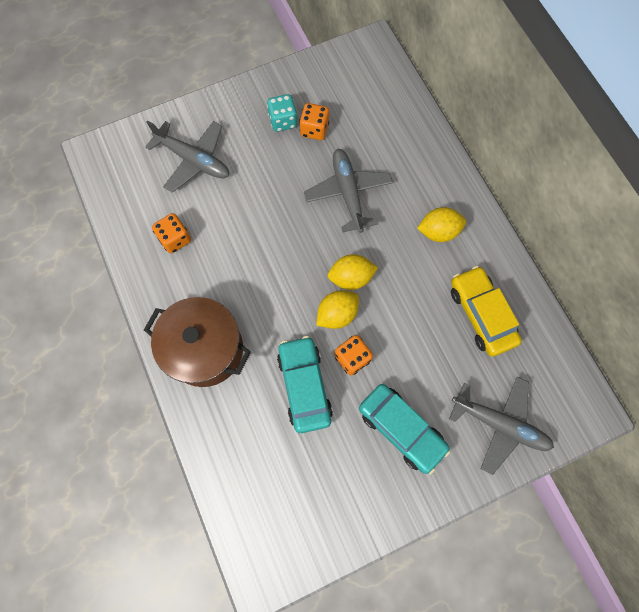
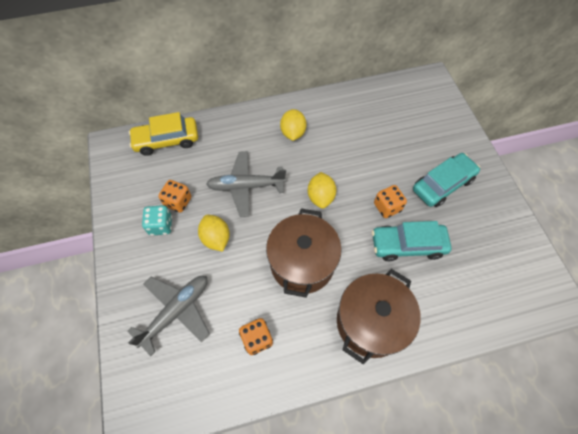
camera: 80 degrees left, 10 degrees down
(262, 269) = (302, 263): none -> brown pot
(337, 314) = (350, 212): yellow lemon -> yellow lemon (216, 238)
(481, 314) = (361, 120): yellow car -> yellow car (167, 140)
(500, 424) = (440, 126): grey plane -> none

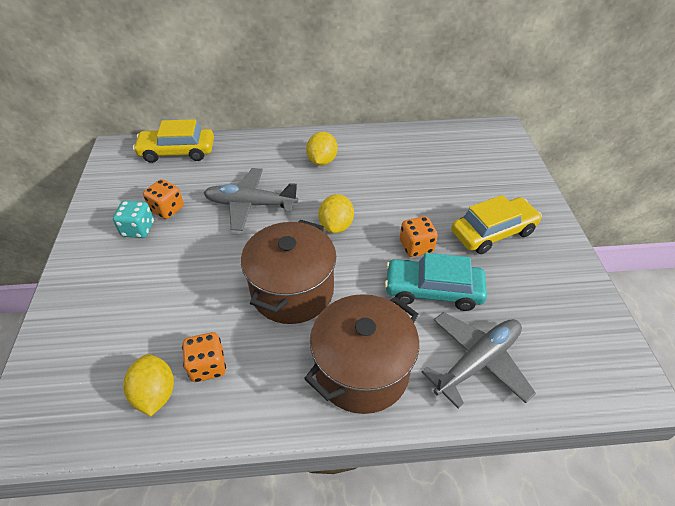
camera: 10 degrees right, 15 degrees down
(176, 311) = (120, 319): grey plane -> grey plane (477, 362)
(216, 238) = (197, 250): yellow lemon -> yellow lemon (155, 394)
(442, 184) = (493, 232): turquoise car -> yellow car

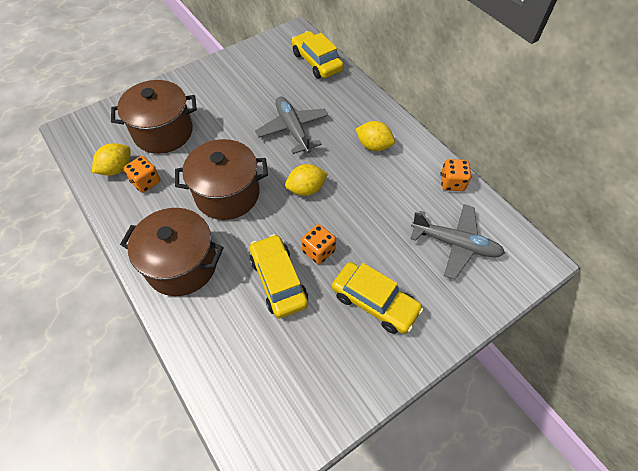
camera: 60 degrees right, 10 degrees up
(138, 229) = (231, 88): turquoise dice -> none
(141, 319) = (163, 132): none -> brown pot
(167, 209) = (257, 90): orange dice -> orange dice (452, 183)
(322, 161) = (373, 146): yellow lemon -> yellow lemon turned 45 degrees clockwise
(433, 290) = (278, 280): turquoise car -> yellow car
(477, 362) = (225, 336): grey plane -> grey plane (455, 244)

